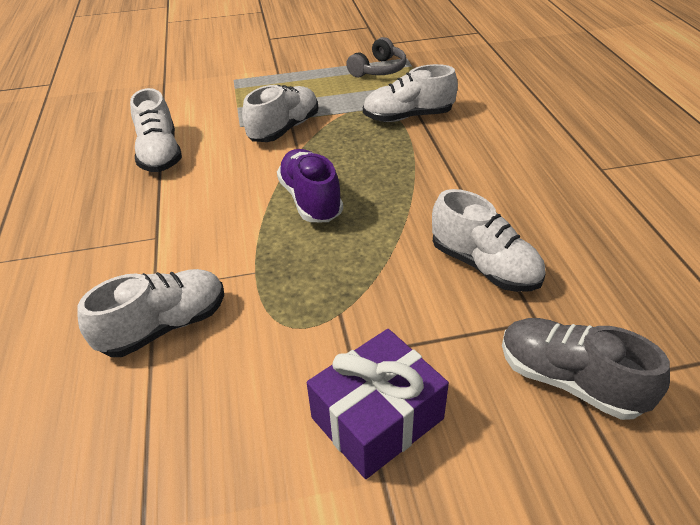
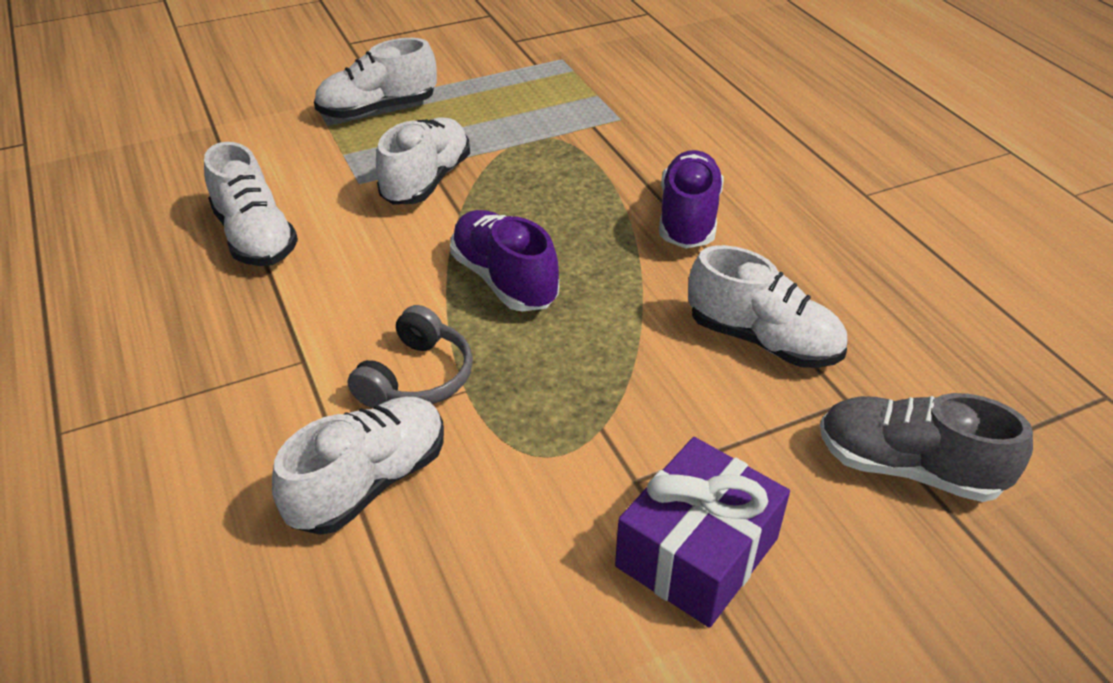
camera: 15 degrees left, 0 degrees up
(378, 70) = (529, 80): grey headphones -> grey headphones (417, 378)
(408, 117) = (595, 146): white shoe -> white shoe (378, 109)
(458, 172) = (688, 218): none -> purple shoe

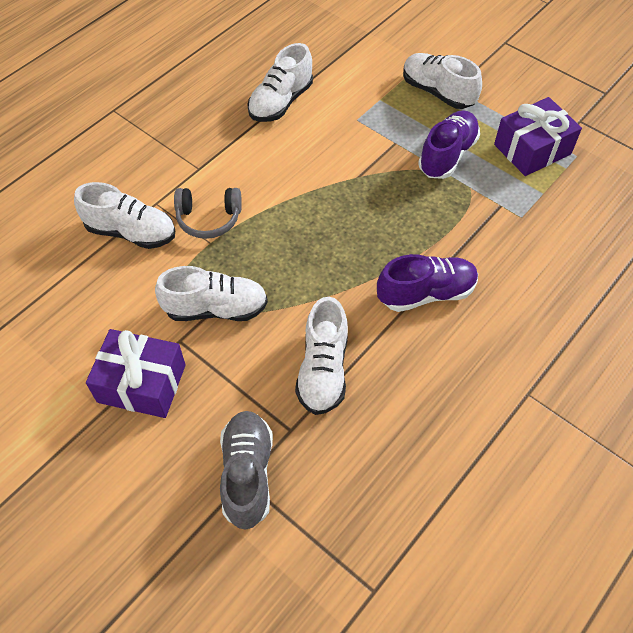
camera: 65 degrees right, 15 degrees up
(426, 181) = (379, 148): white shoe -> white shoe (216, 308)
(504, 280) = (307, 223): purple shoe -> purple shoe (447, 155)
(529, 80) = (532, 149): none -> purple gift

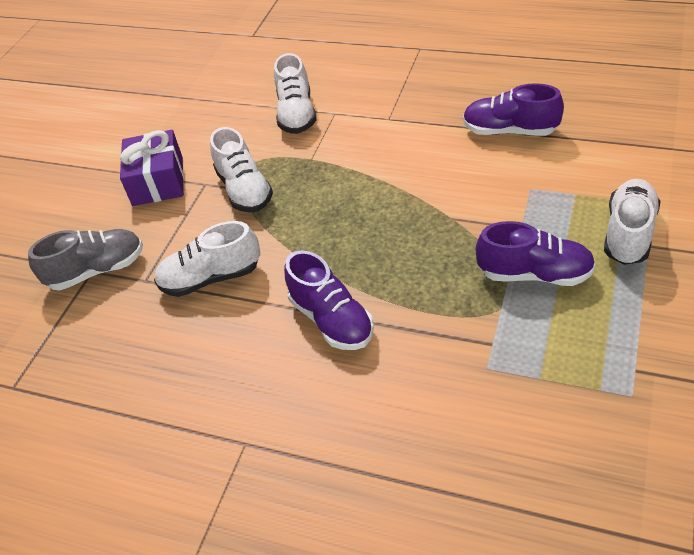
camera: 75 degrees right, 10 degrees down
(209, 219) = (336, 147): grey headphones -> none
(281, 102) = (510, 131): white shoe -> purple shoe
(532, 149) = (606, 347): purple gift -> none

